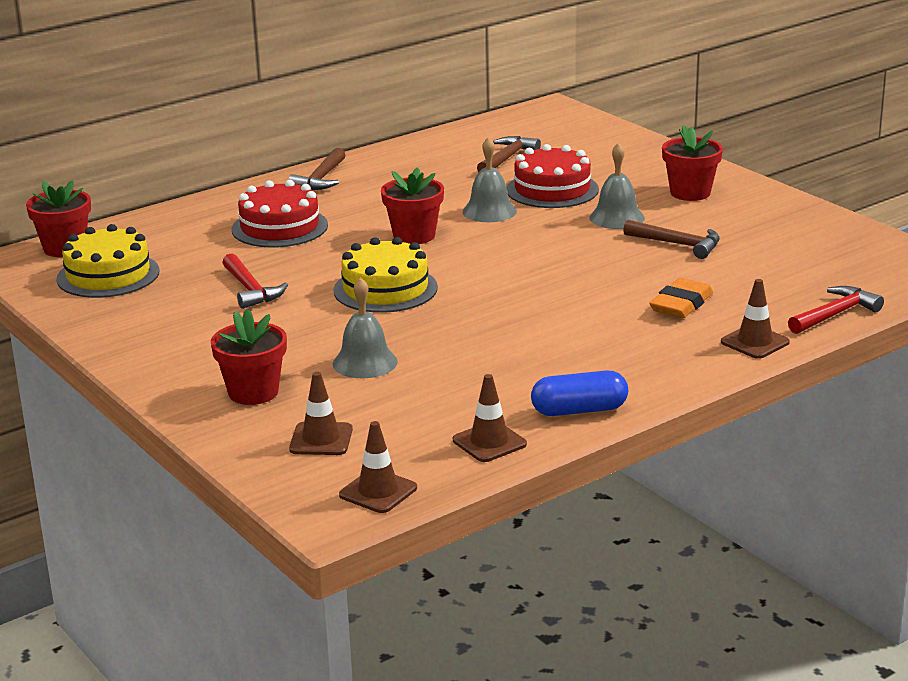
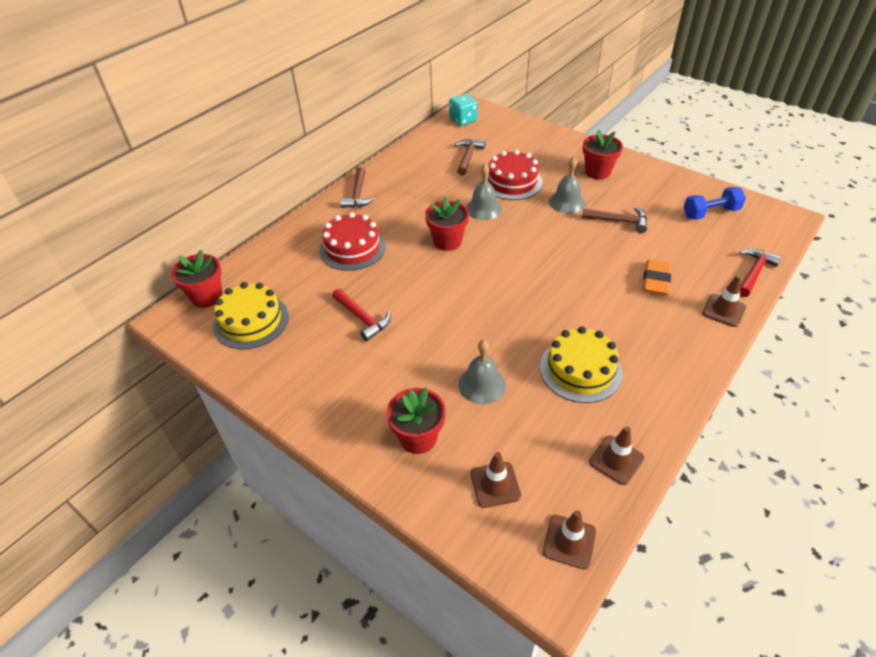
camera: 15 degrees left, 20 degrees up
(385, 289) = (456, 300): yellow cake -> yellow cake (580, 370)
(529, 120) = (463, 120): none -> turquoise dice
(579, 410) = (656, 408): blue capsule -> none
(826, 251) = (710, 213): none -> blue dumbbell

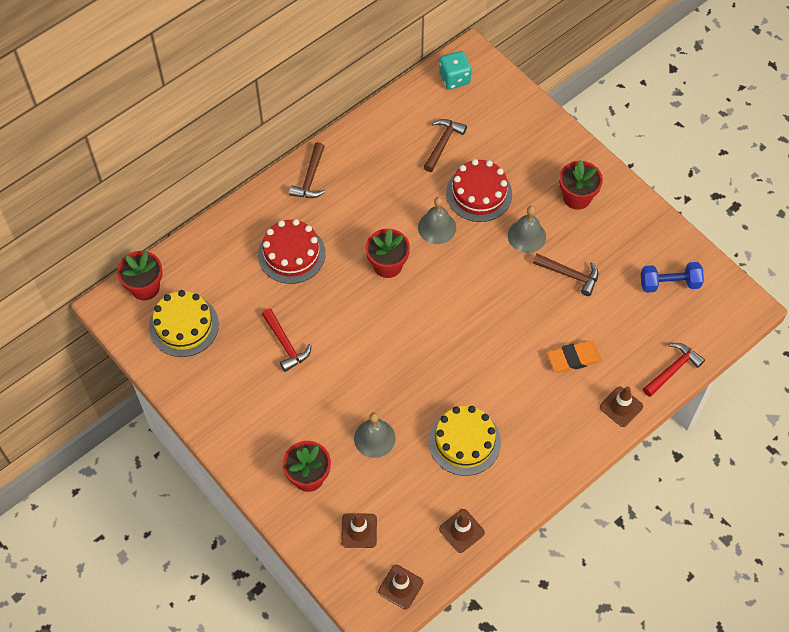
camera: 10 degrees right, 15 degrees up
(656, 280) = (573, 358): orange eraser -> orange eraser turned 45 degrees clockwise

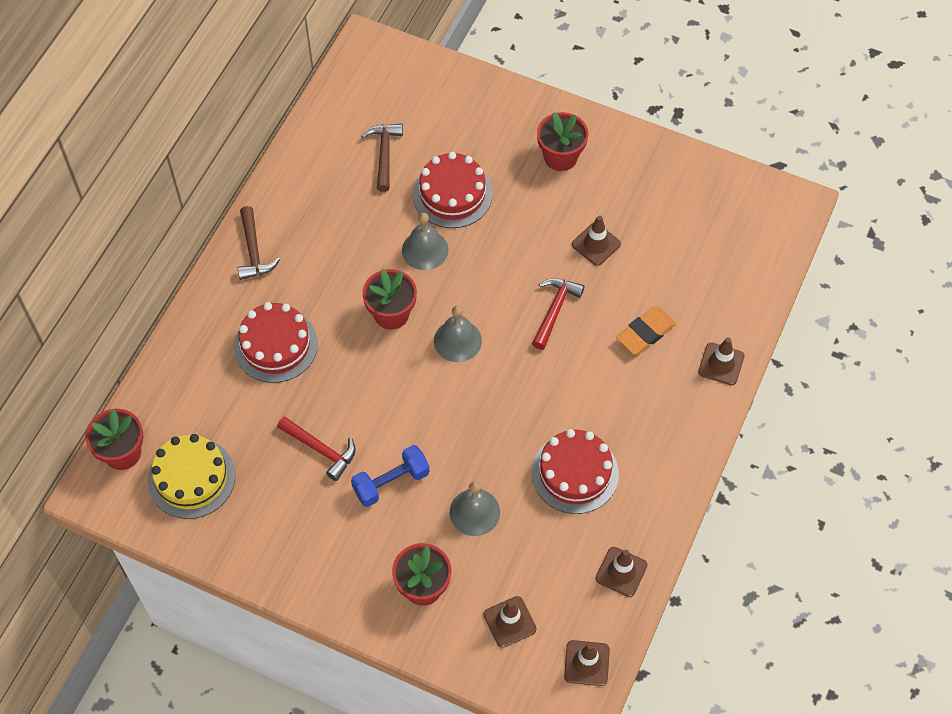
camera: 25 degrees left, 0 degrees up
(454, 78) = (360, 77): turquoise dice -> none
(464, 441) = (575, 473): yellow cake -> red cake
(526, 236) = (528, 220): grey bell -> grey bell (457, 340)
(570, 275) = (596, 244): brown hammer -> brown traffic cone
(669, 283) = (704, 211): blue dumbbell -> blue dumbbell (391, 482)
(673, 369) = (754, 301): red hammer -> red hammer (555, 310)

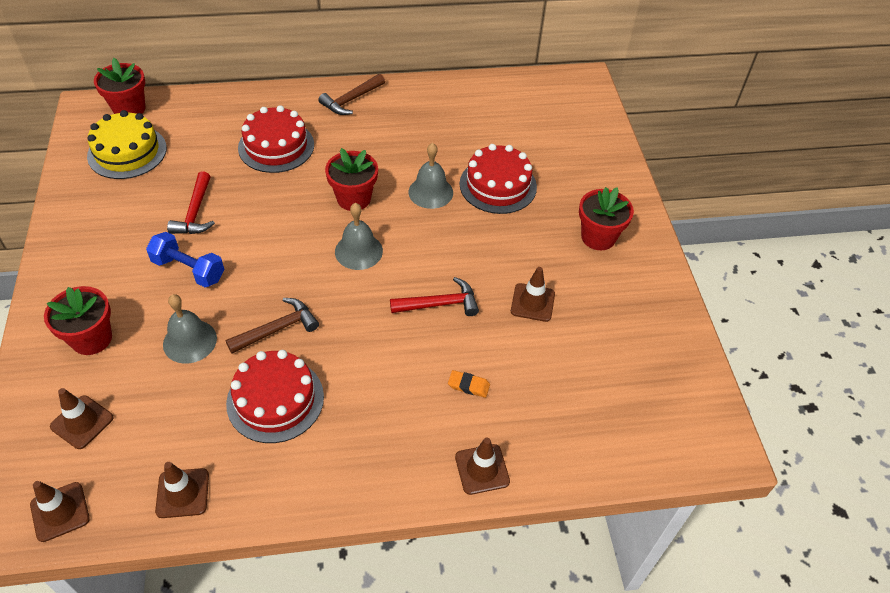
camera: 55 degrees right, 10 degrees down
(384, 154) = (498, 131): brown hammer -> brown hammer (278, 329)
(645, 333) = (468, 385): orange eraser -> orange eraser, size x0.58

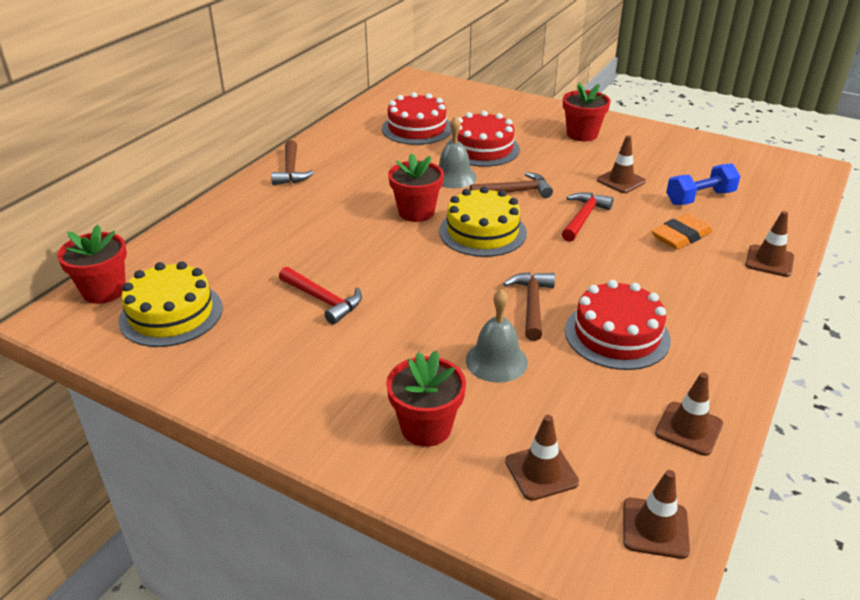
camera: 50 degrees left, 15 degrees down
(189, 269) = (398, 330): blue dumbbell -> blue dumbbell (700, 198)
(276, 146) = (295, 226): red cake -> red cake (417, 128)
(358, 251) = (482, 232): grey bell -> yellow cake
(442, 241) = (515, 192): none -> brown hammer
(468, 385) = (681, 236): orange eraser -> orange eraser, size x1.72

